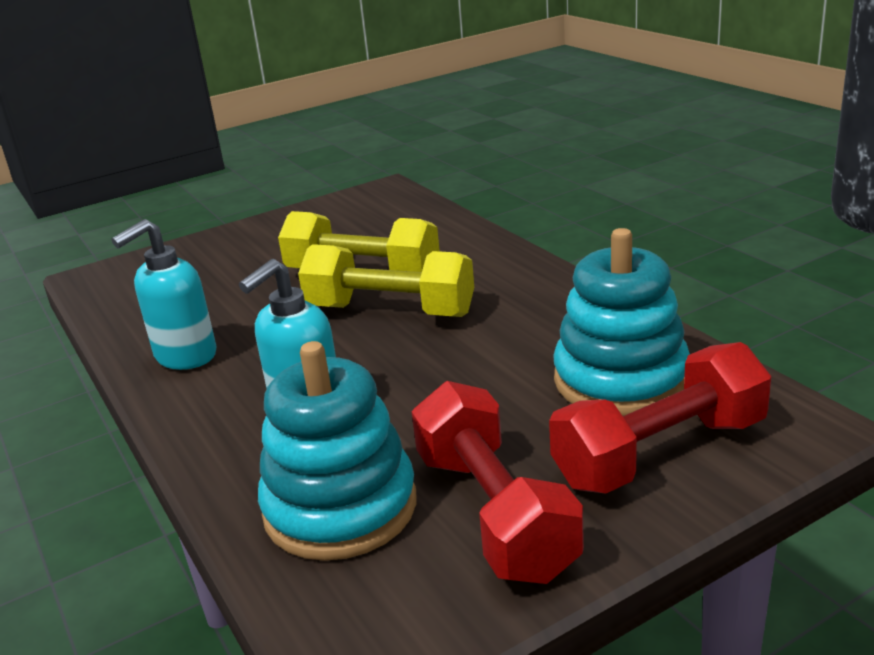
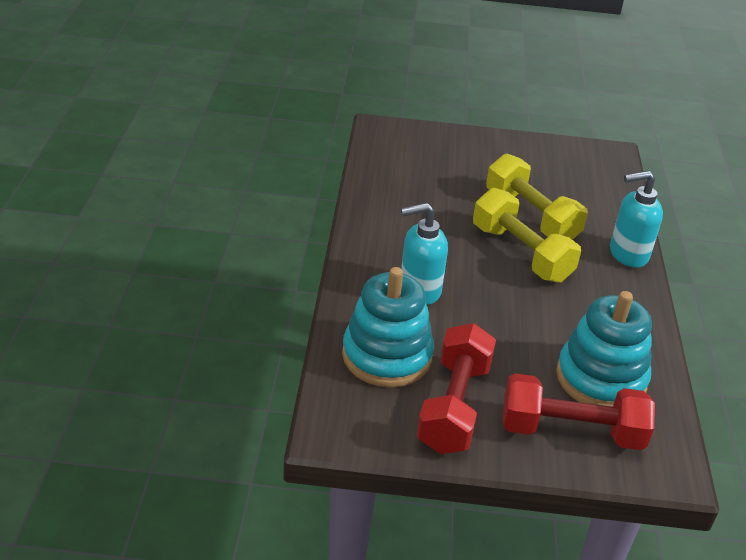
camera: 30 degrees right, 10 degrees up
(185, 356) = (387, 217): turquoise soap dispenser -> turquoise soap dispenser (627, 254)

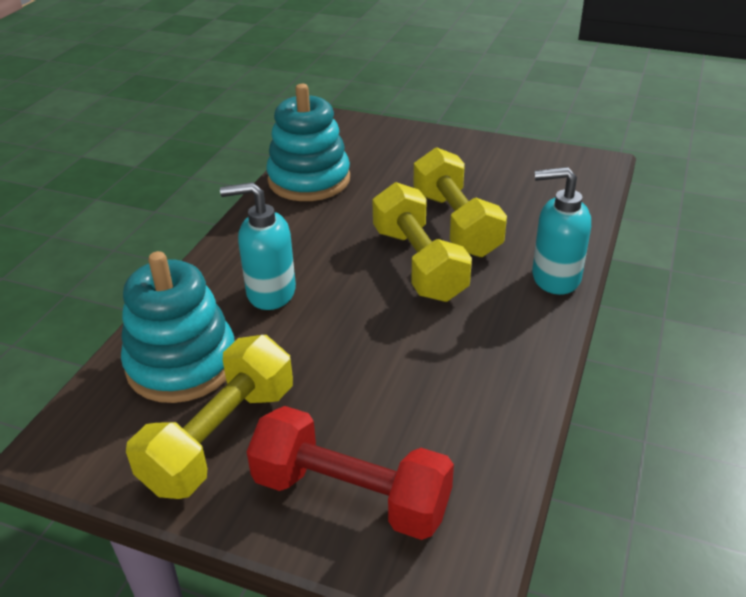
camera: 20 degrees right, 0 degrees up
(454, 406) = (220, 437): red dumbbell -> yellow dumbbell
(601, 378) = (432, 429): turquoise stacking toy -> turquoise stacking toy (309, 180)

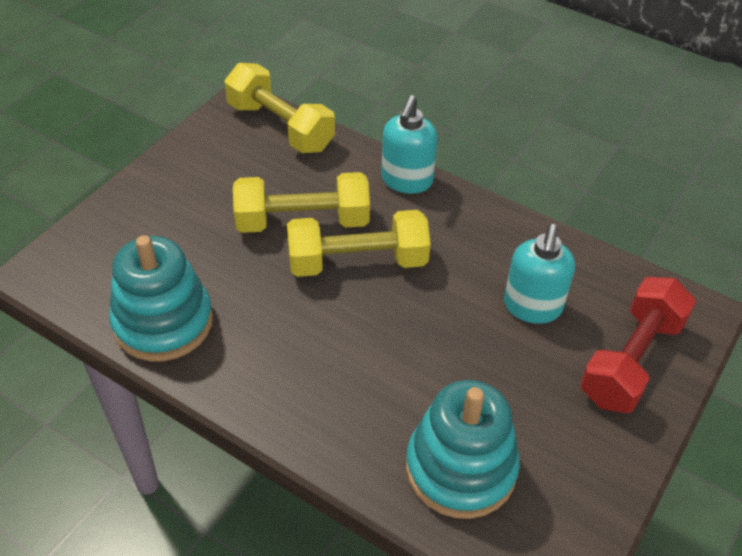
camera: 80 degrees left, 10 degrees up
(220, 437) = (563, 442): yellow dumbbell -> yellow dumbbell (280, 127)
(270, 293) = (368, 383): turquoise soap dispenser -> turquoise soap dispenser (532, 307)

